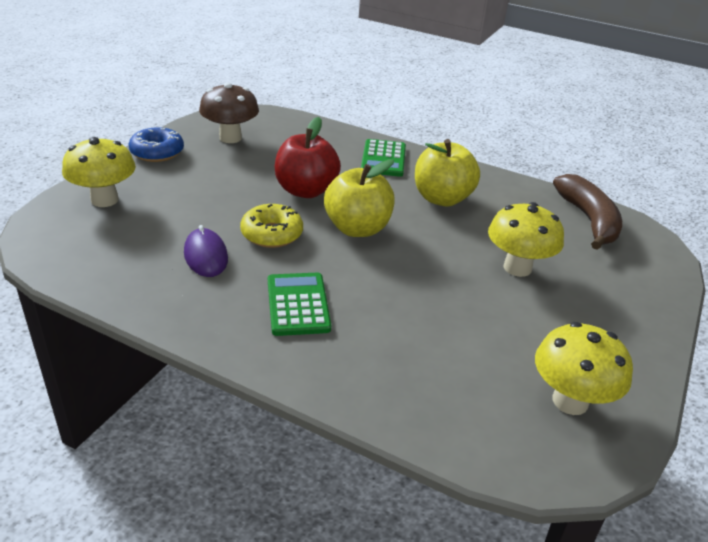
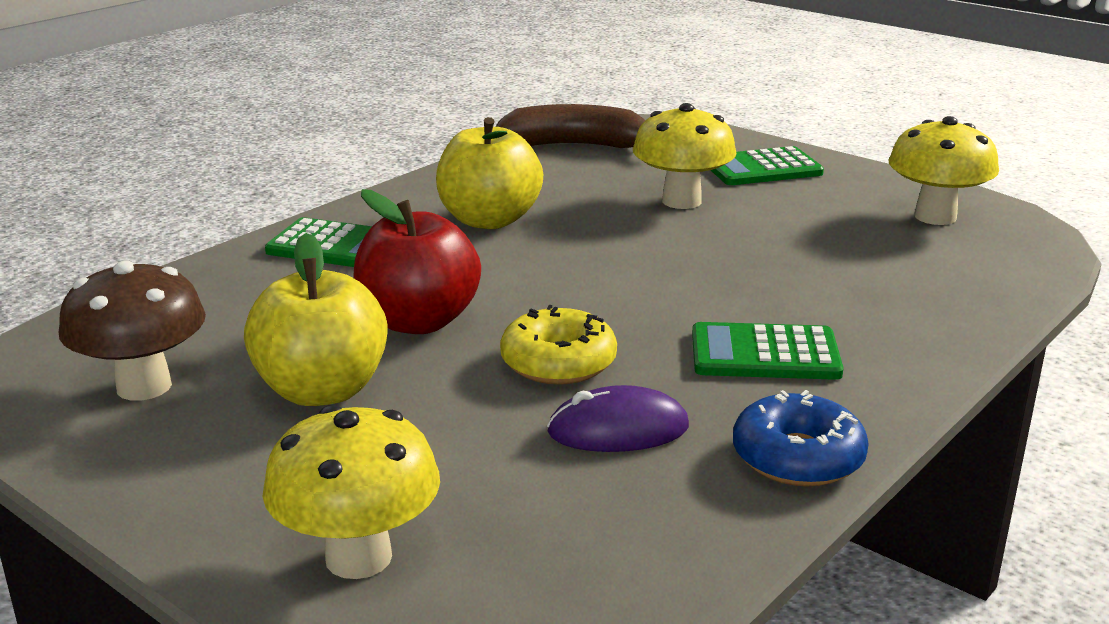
camera: 75 degrees left, 10 degrees down
(157, 152) = (153, 484): blue donut -> blue donut (797, 457)
(357, 228) = (559, 290): yellow apple -> yellow apple (322, 390)
(610, 305) = (762, 168): none -> green calculator

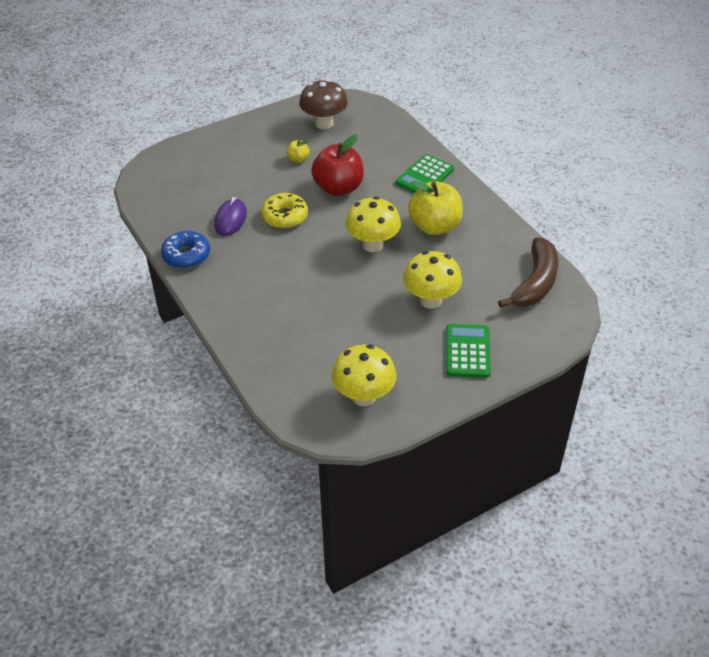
camera: 110 degrees right, 20 degrees up
(322, 390) = (298, 159): yellow apple -> yellow apple, size x0.46
(358, 557) = (200, 155): yellow mushroom -> yellow mushroom (372, 245)
(765, 354) = (258, 273): green calculator -> none

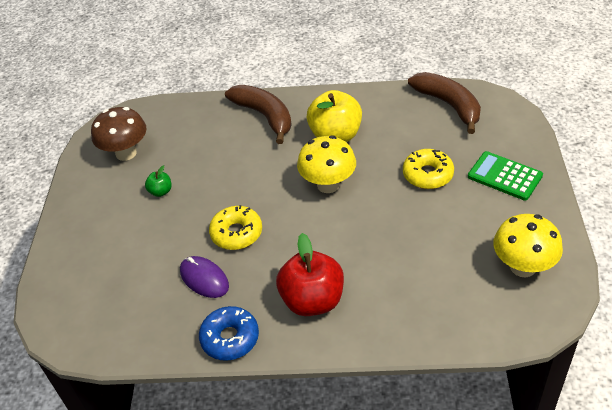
camera: 55 degrees left, 0 degrees up
(298, 159) = (161, 191): yellow apple -> green apple
(338, 188) = (229, 178): red apple -> red apple (312, 300)
(424, 176) = (264, 116): green calculator -> brown banana
(431, 300) = (427, 175): yellow mushroom -> yellow donut

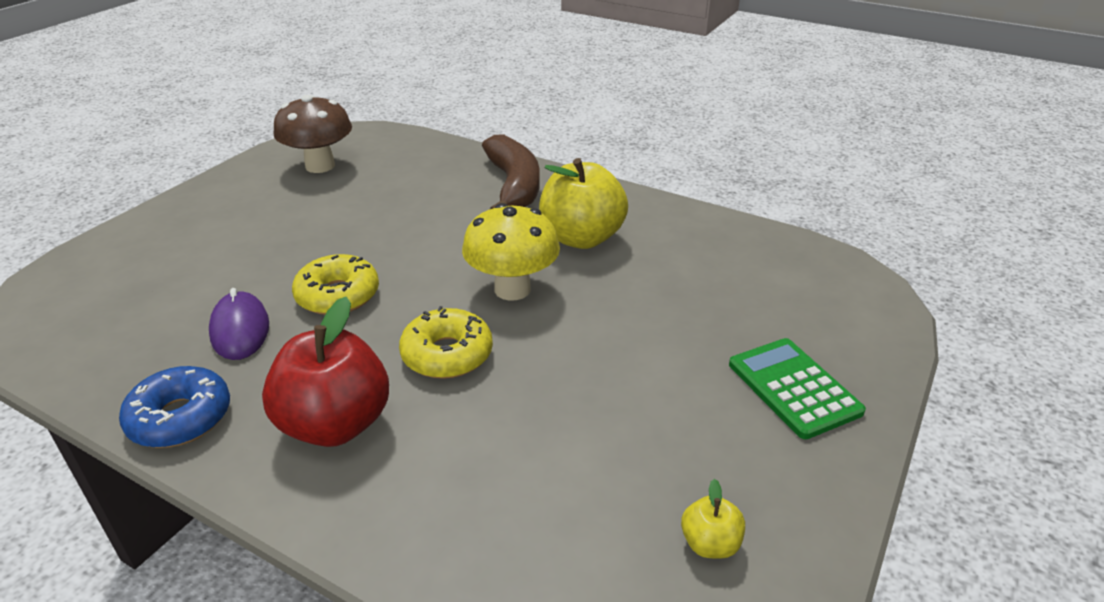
camera: 25 degrees right, 10 degrees down
(161, 191) = (309, 216): green apple -> none
(427, 175) = (667, 334): yellow donut -> yellow donut (447, 354)
(449, 105) = (780, 261): brown banana -> none
(523, 267) = (710, 544): yellow mushroom -> yellow apple

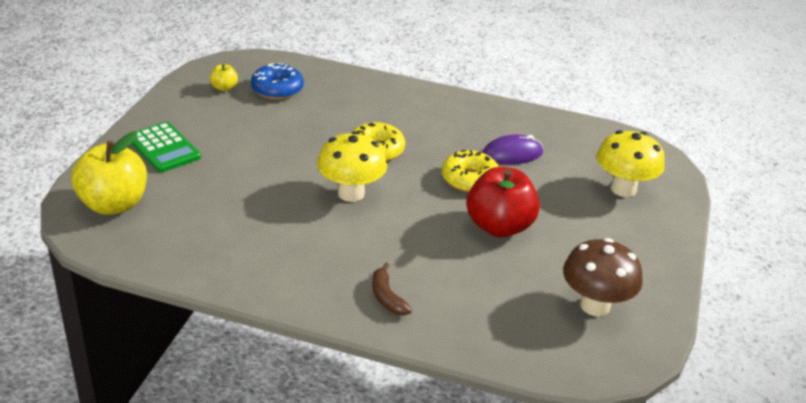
camera: 165 degrees right, 0 degrees up
(146, 265) = (623, 189): none -> yellow mushroom
(180, 418) = (498, 112): blue donut -> blue donut (277, 89)
(240, 329) = (512, 154): purple mouse -> purple mouse turned 75 degrees counterclockwise
(335, 424) = (417, 115): red apple -> red apple (499, 226)
(514, 186) = (387, 297): brown banana -> brown banana, size x0.51
(581, 238) = (308, 242): yellow apple -> yellow apple (113, 204)

